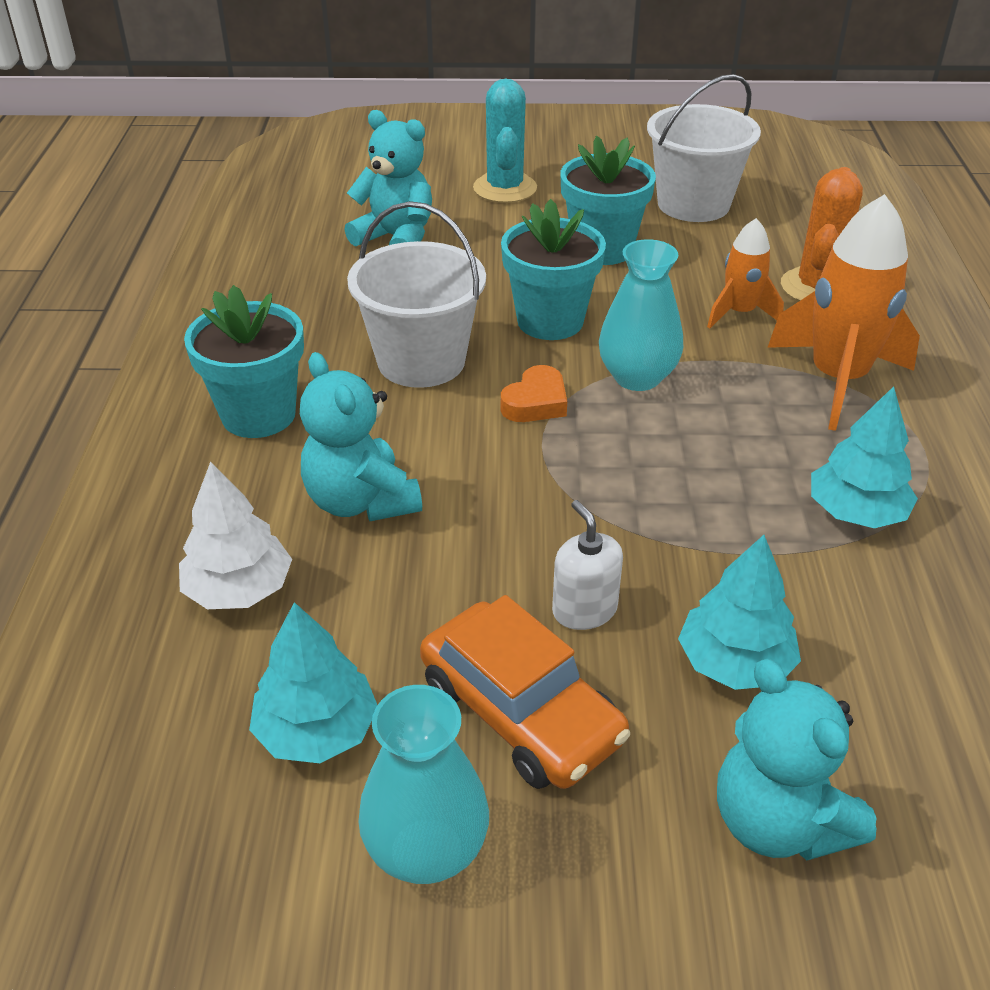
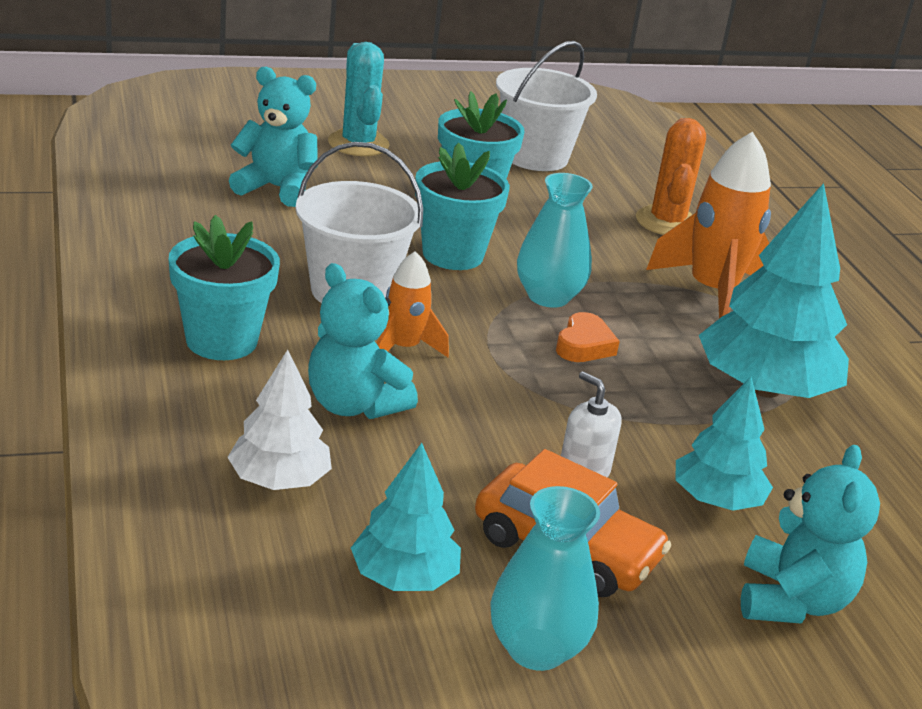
camera: 20 degrees left, 10 degrees down
(535, 402) = (470, 320): orange heart -> orange heart (584, 345)
(739, 313) = (612, 244): orange rocket -> orange rocket (403, 348)
(778, 821) = (792, 600): turquoise teddy bear -> turquoise teddy bear turned 120 degrees counterclockwise
(856, 512) = (765, 389): turquoise tree -> turquoise tree, size x1.73

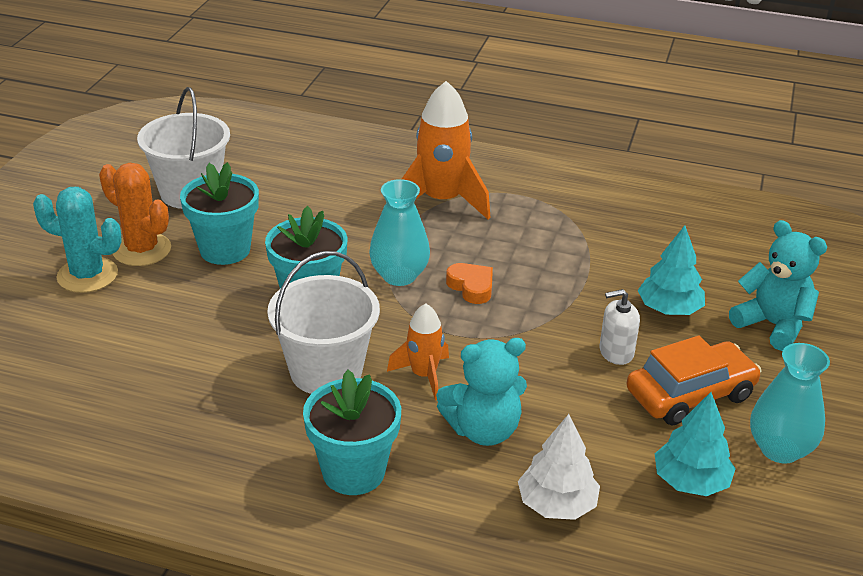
camera: 55 degrees left, 5 degrees up
(276, 188) = (127, 352): turquoise teddy bear -> none
(667, 222) = (337, 176): orange cactus -> orange cactus (142, 250)
(765, 389) = (565, 234): turquoise tree -> none

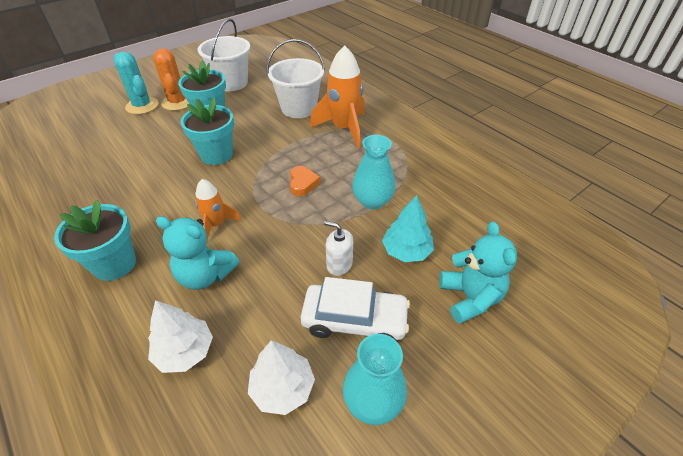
camera: 35 degrees right, 10 degrees up
(326, 371) = (174, 198): white bucket -> white bucket (299, 108)
(399, 276) = (273, 161): turquoise vase -> turquoise vase (372, 201)
(690, 394) = (354, 320): orange car -> white car
(690, 481) = (282, 388): turquoise tree -> white tree

